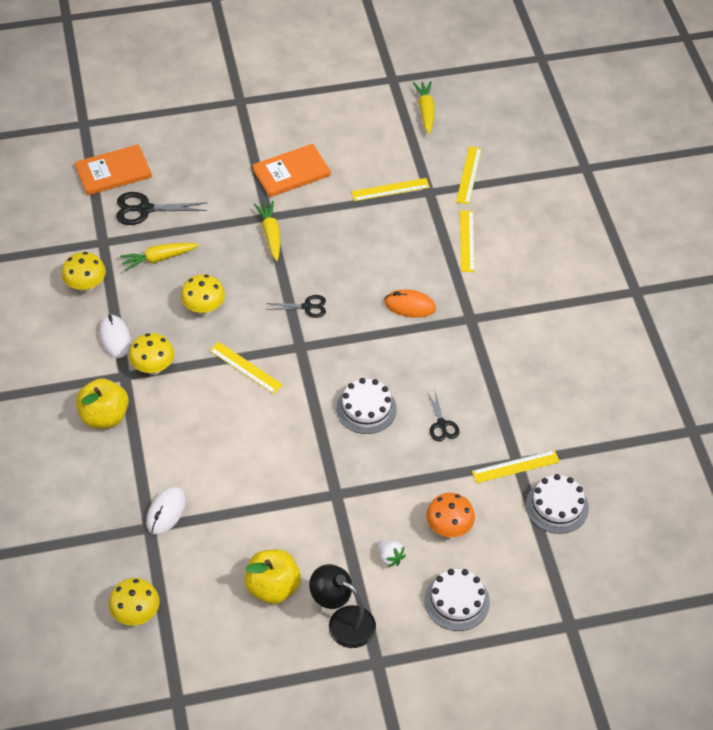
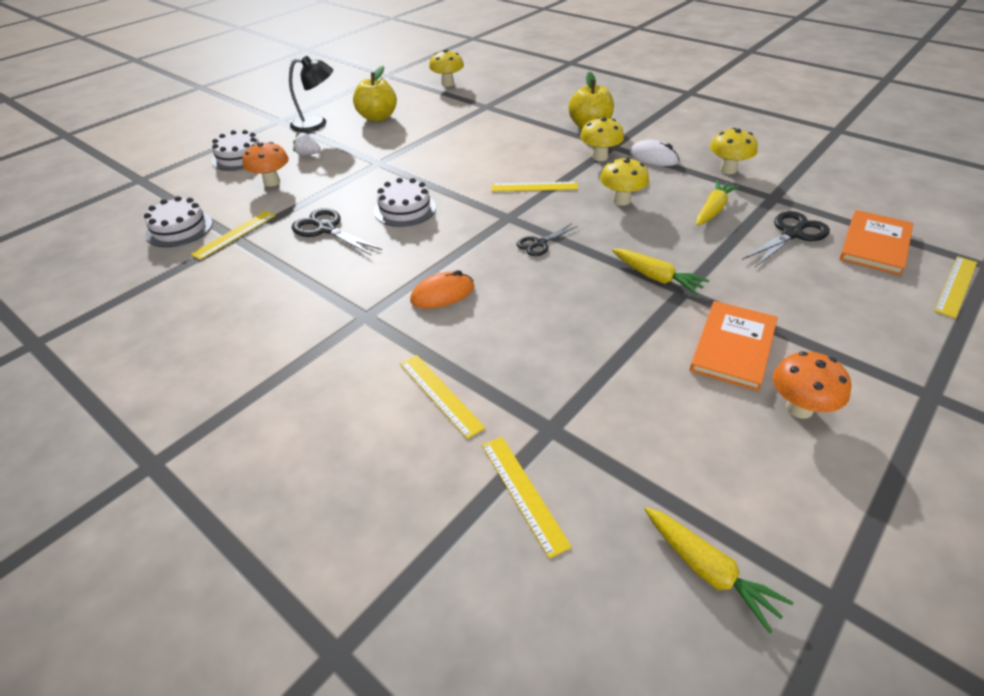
camera: 145 degrees right, 10 degrees down
(166, 512) = (485, 114): white mouse -> none
(306, 131) = (799, 408): none -> orange mushroom
(390, 189) = (601, 400): yellow ruler -> yellow ruler (956, 286)
(441, 424) = (326, 229): black scissors -> black scissors, size x1.58

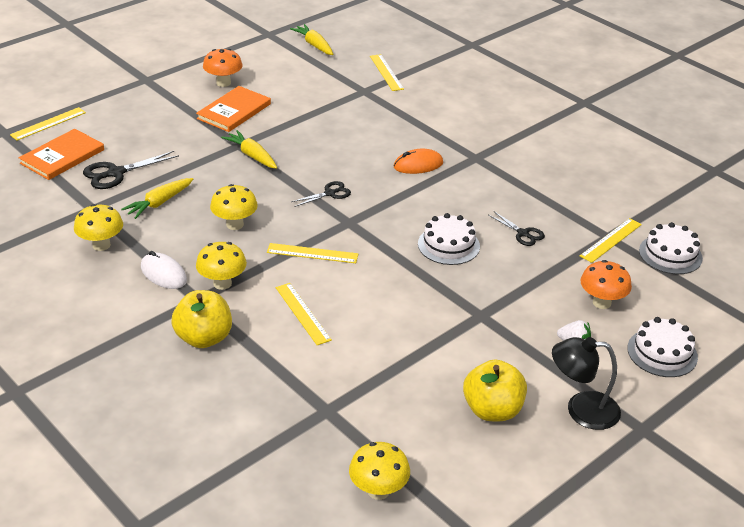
camera: 175 degrees left, 5 degrees down
(326, 229) = (523, 233): black scissors -> black scissors, size x0.63
(440, 394) = (424, 111): yellow ruler -> yellow ruler (302, 313)

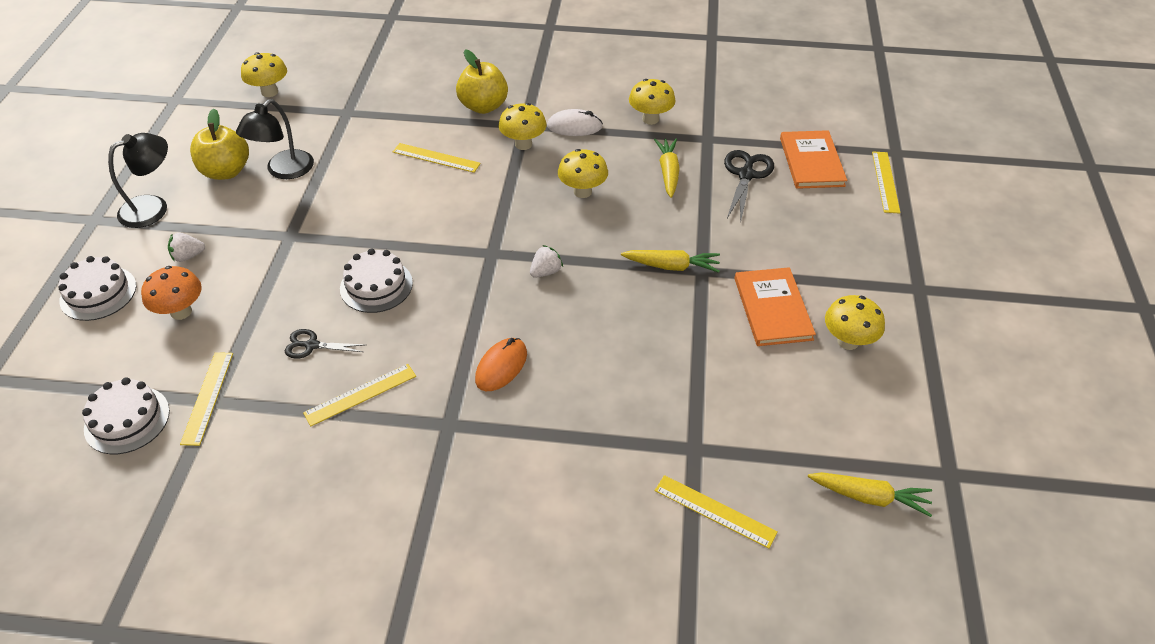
camera: 140 degrees right, 10 degrees up
(223, 83) = (848, 341): orange mushroom -> yellow mushroom
(312, 253) = (487, 206): yellow ruler -> yellow ruler (360, 394)
(330, 193) = (545, 272): black scissors -> white strawberry
(440, 379) = (284, 171): none -> black lamp

